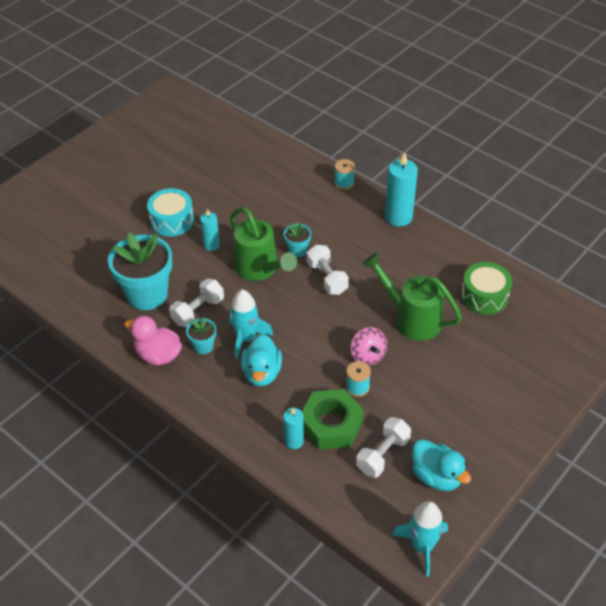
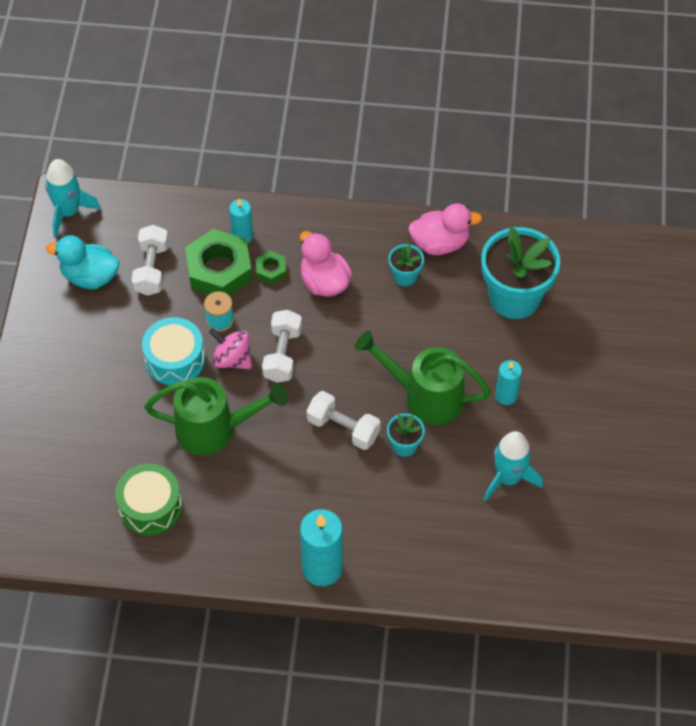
camera: 145 degrees right, 10 degrees up
(172, 220) = (581, 401): turquoise drum -> turquoise drum (175, 359)
(198, 311) = (446, 310): white dumbbell -> white dumbbell (282, 354)
(246, 338) = (370, 308): turquoise rocket -> turquoise rocket (508, 478)
(262, 373) = (324, 282): turquoise duck -> pink duck
(293, 402) = (271, 270): none -> green nut
(344, 183) = (429, 584): turquoise spool -> none

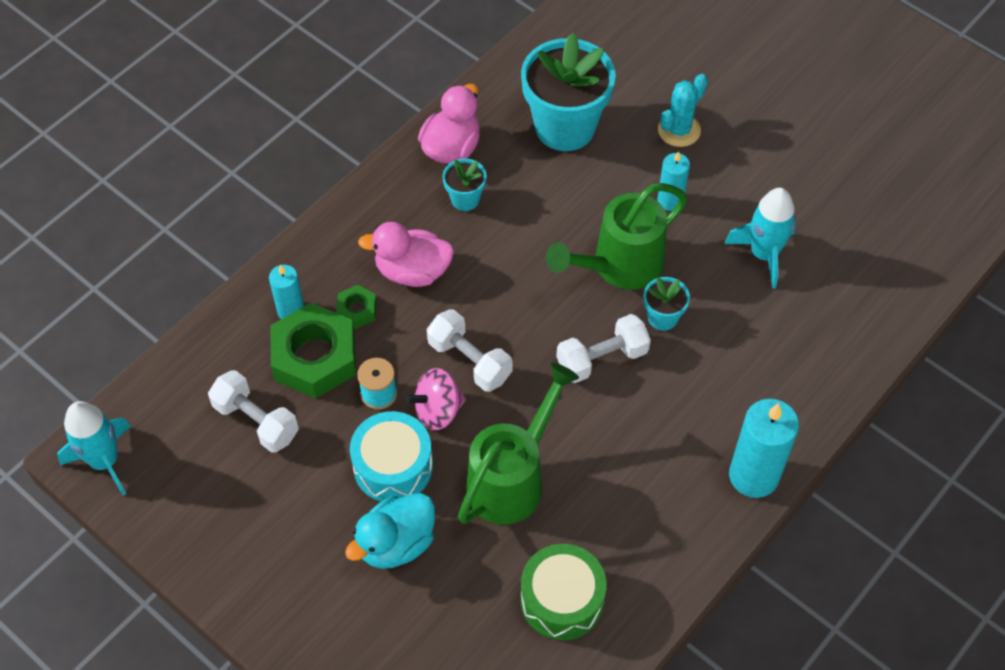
camera: 55 degrees left, 0 degrees up
(90, 276) = (211, 489): turquoise duck -> turquoise duck (396, 543)
(572, 367) = (679, 130): none -> turquoise cactus

